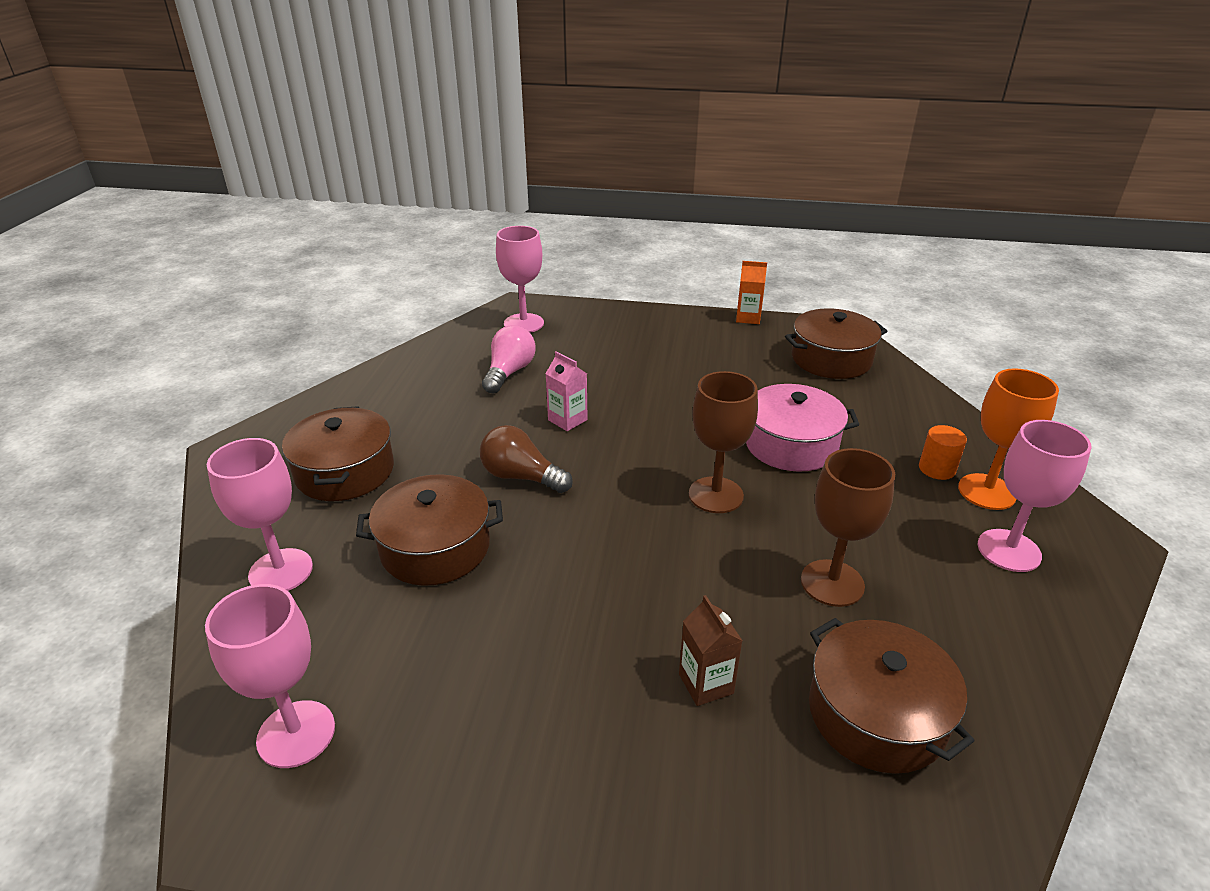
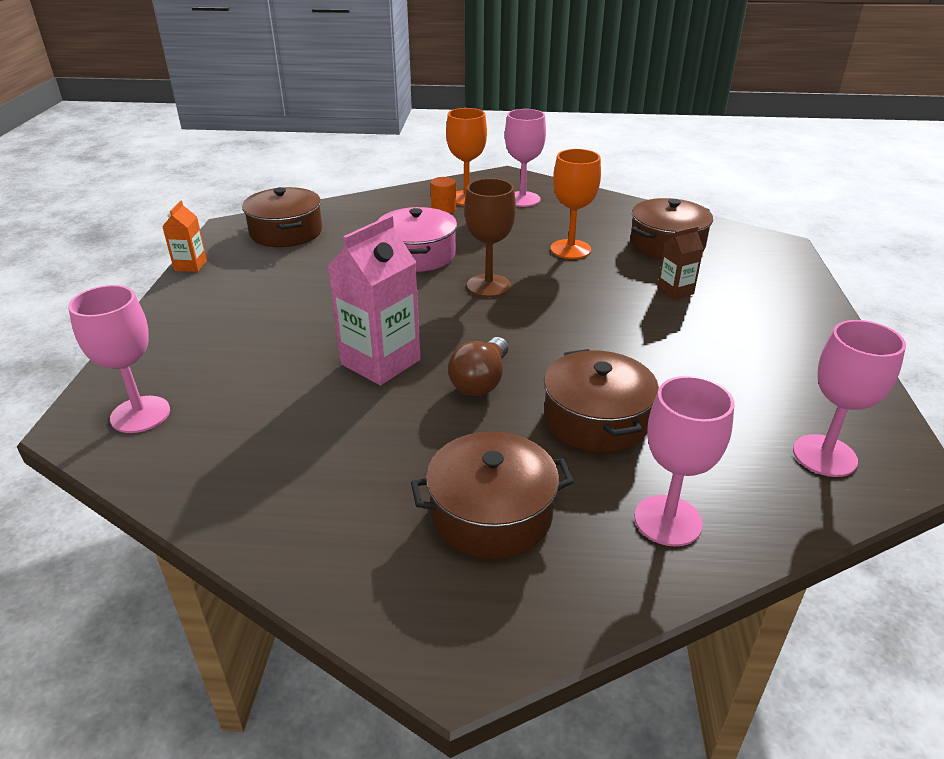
camera: 95 degrees left, 0 degrees up
(509, 372) = (273, 412): pink light bulb -> none
(567, 420) = (380, 362): pink carton -> pink carton, size x1.90
(832, 583) = (570, 249): brown goblet -> orange goblet

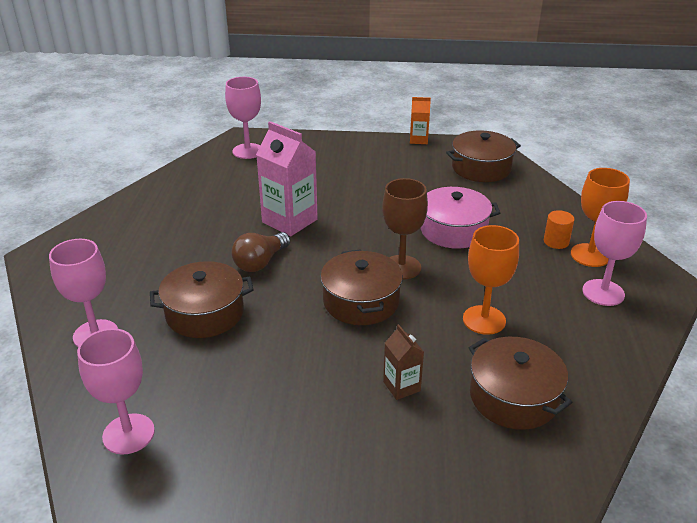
camera: 90 degrees right, 0 degrees up
(481, 381) = (260, 262): brown light bulb -> brown light bulb turned 75 degrees counterclockwise
(491, 513) = (129, 265): brown pot -> brown pot (361, 301)

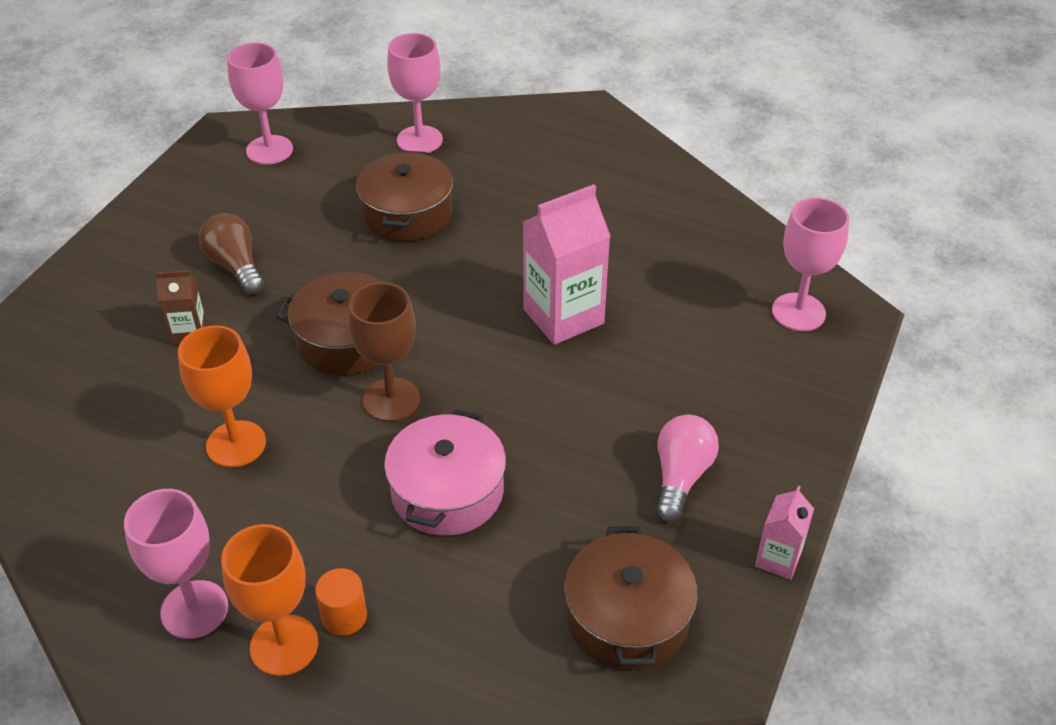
camera: 110 degrees right, 10 degrees up
(260, 262) = (479, 271): brown light bulb -> brown light bulb (235, 266)
(389, 167) = (681, 476): none -> pink light bulb
(418, 140) = (778, 559): orange carton -> pink carton
(513, 397) = (104, 418): brown pot -> none

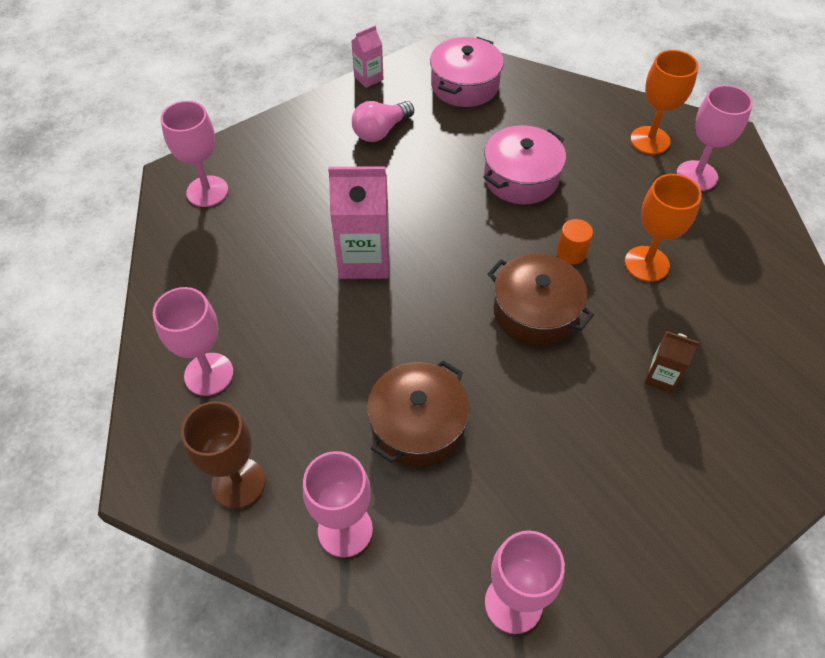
camera: 150 degrees left, 10 degrees up
(235, 266) = (602, 435): brown light bulb -> none
(344, 616) = (612, 140): orange cylinder -> orange cylinder (571, 253)
(391, 400) = (525, 250): brown goblet -> brown goblet (238, 483)
(615, 178) = (209, 374): none -> pink goblet
(627, 617) = (464, 85): brown pot -> pink pot

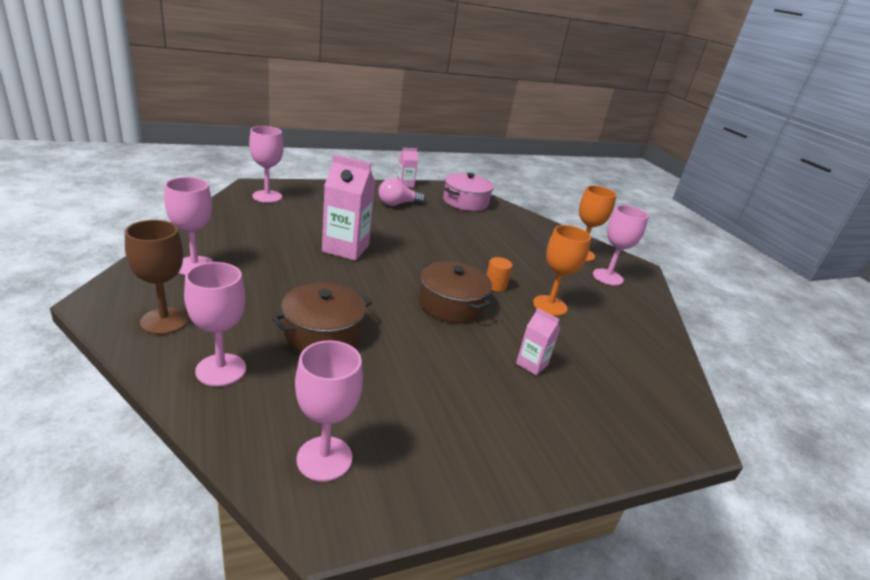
camera: 10 degrees right, 25 degrees down
(521, 178) = (479, 245): pink pot -> none
(661, 377) = (531, 364): brown carton -> pink carton

